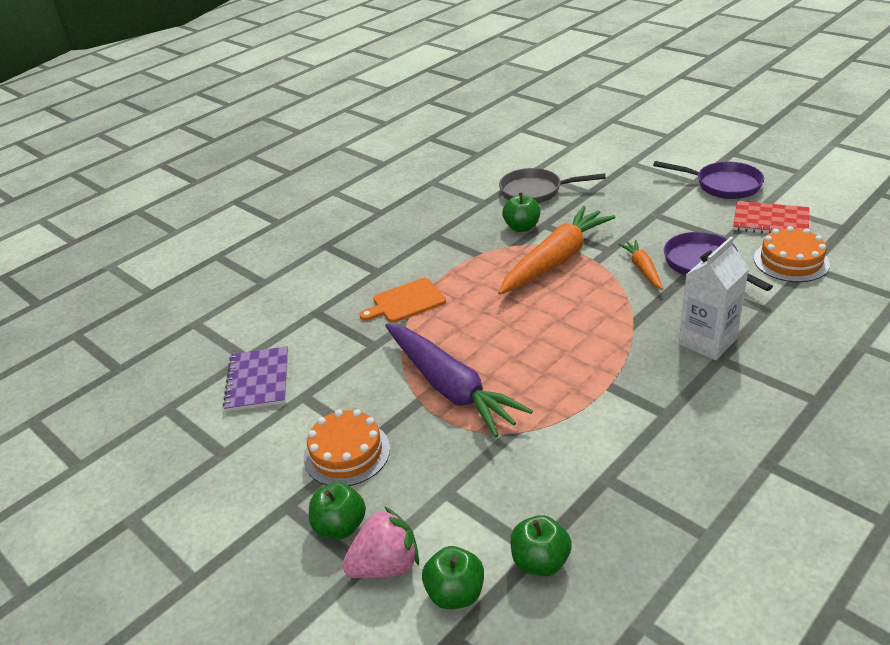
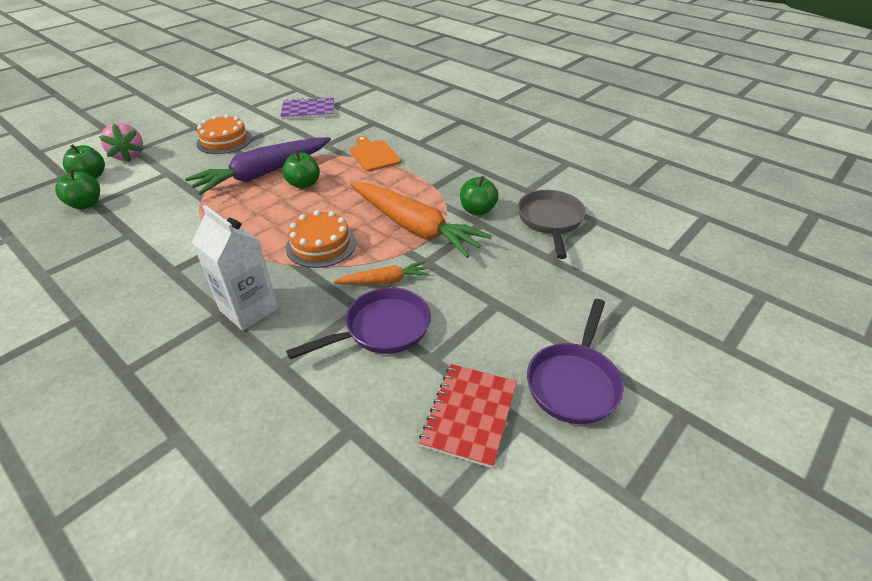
camera: 85 degrees right, 5 degrees up
(340, 526) = (168, 142): green apple -> green apple (304, 184)
(791, 261) = (367, 413): orange cake -> orange cake (321, 245)

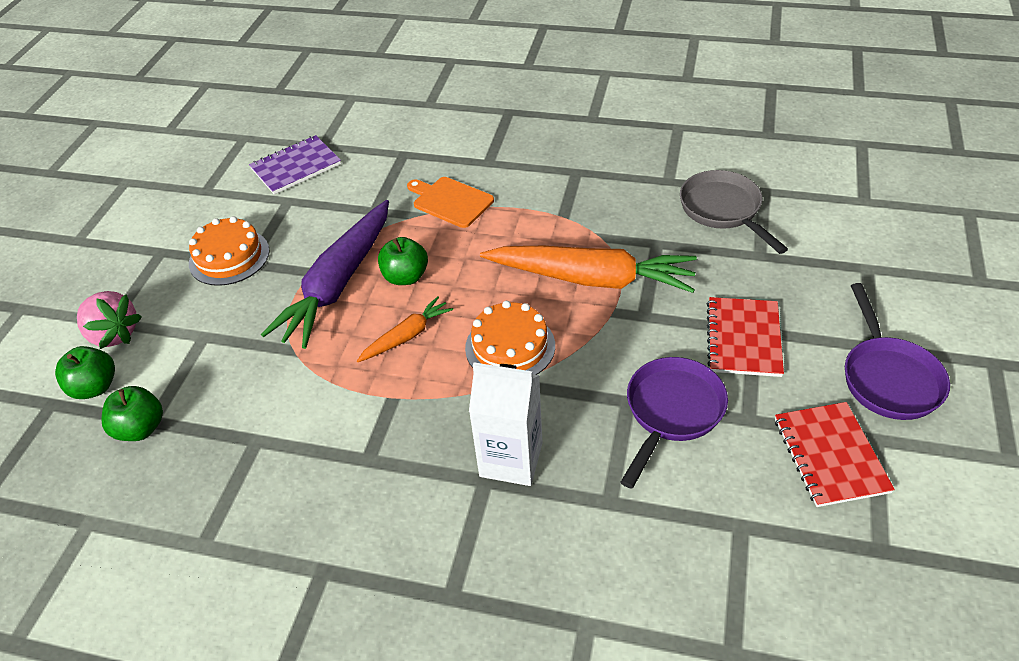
camera: 25 degrees left, 5 degrees up
(384, 281) = (622, 358): orange carrot -> orange carrot (407, 336)
(477, 210) = (638, 228): green apple -> none
(483, 305) = (743, 338): none -> red notebook

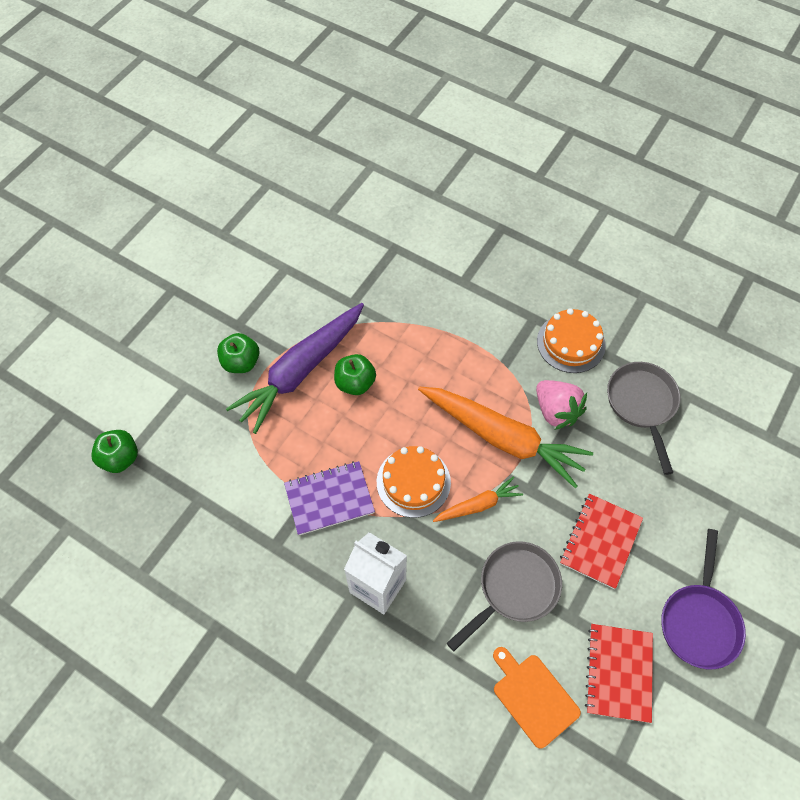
camera: 15 degrees right, 15 degrees up
(95, 387) = (96, 408): green apple -> green apple (241, 362)
(114, 334) = (120, 361): pink strawberry -> pink strawberry (556, 411)
(229, 257) = (224, 313): orange cake -> orange cake (571, 343)
(296, 166) = (302, 232): purple notebook -> purple notebook (329, 499)
(407, 336) = (337, 443): orange carrot -> orange carrot (478, 505)
(450, 201) = (417, 315): orange cutting board -> orange cutting board (533, 697)
(671, 412) = (514, 589): purple pan -> grey pan

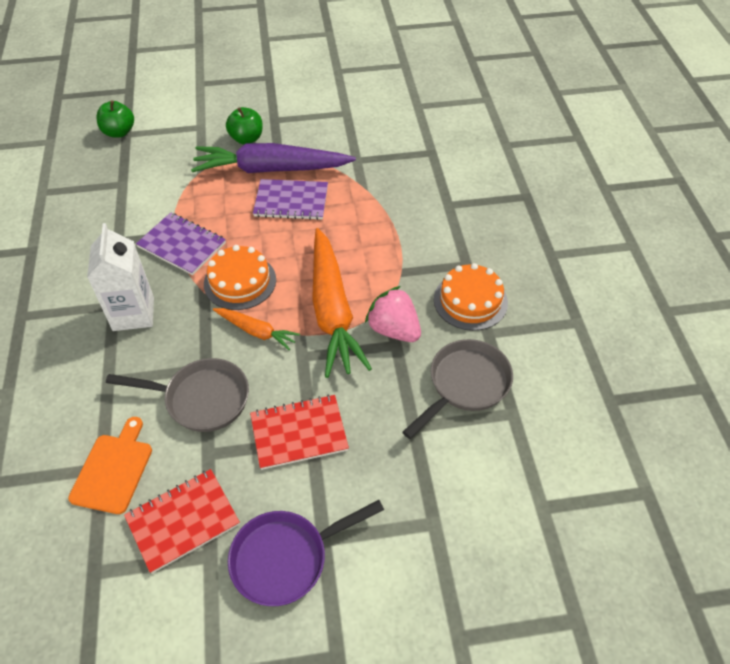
camera: 50 degrees right, 10 degrees down
(355, 383) = (291, 201): green apple -> purple notebook
(556, 411) = (394, 329): pink strawberry -> pink strawberry turned 120 degrees clockwise

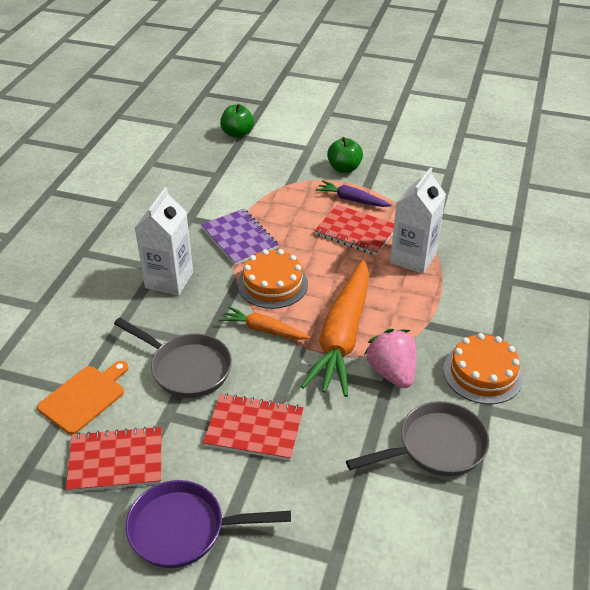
camera: 25 degrees right, 10 degrees down
(256, 331) = (264, 330): orange carrot -> orange carrot turned 150 degrees clockwise
(271, 169) = (352, 200): purple carrot -> purple carrot, size x0.49
(291, 201) = (356, 232): purple notebook -> red notebook
(357, 211) = (413, 258): none -> white carton

